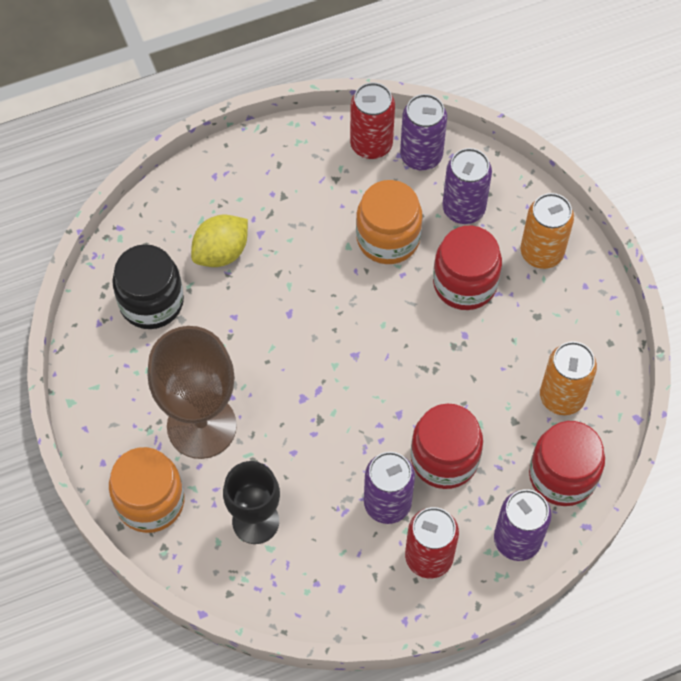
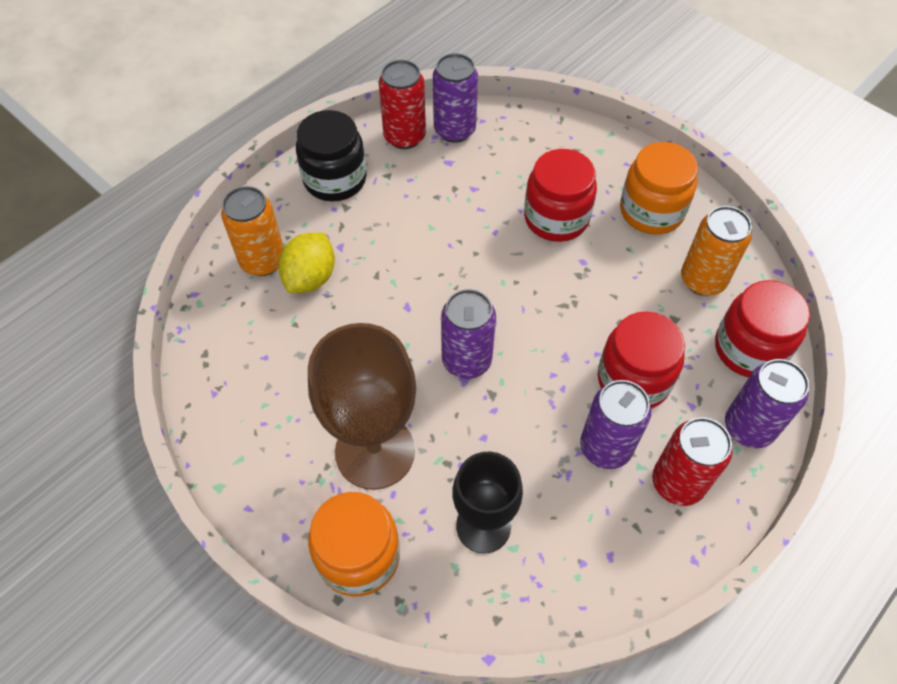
camera: 25 degrees left, 5 degrees down
(151, 302) = (261, 350): black jar -> black jar (335, 179)
(388, 238) = (464, 206): orange jar -> orange jar (651, 211)
(463, 209) = (517, 158): purple can -> purple can (466, 360)
(541, 252) = (607, 168): orange can -> orange can (263, 261)

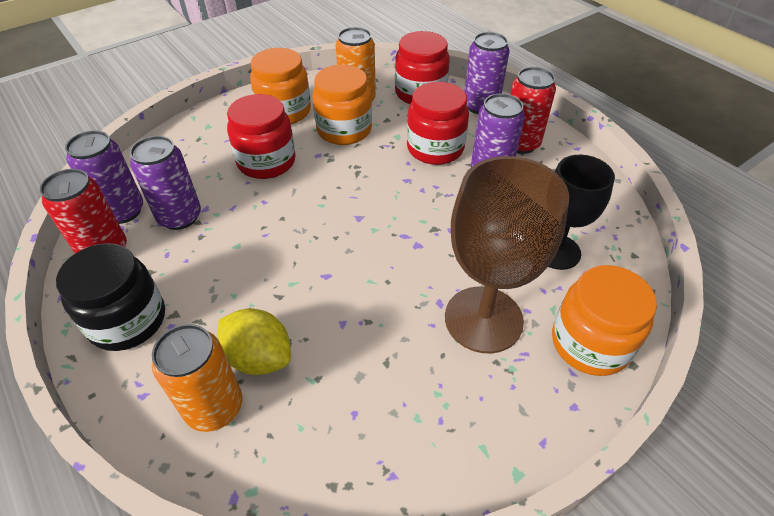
camera: 80 degrees left, 10 degrees down
(466, 360) = (397, 240): purple can -> purple can (180, 217)
(637, 277) = (344, 130): none -> orange jar

